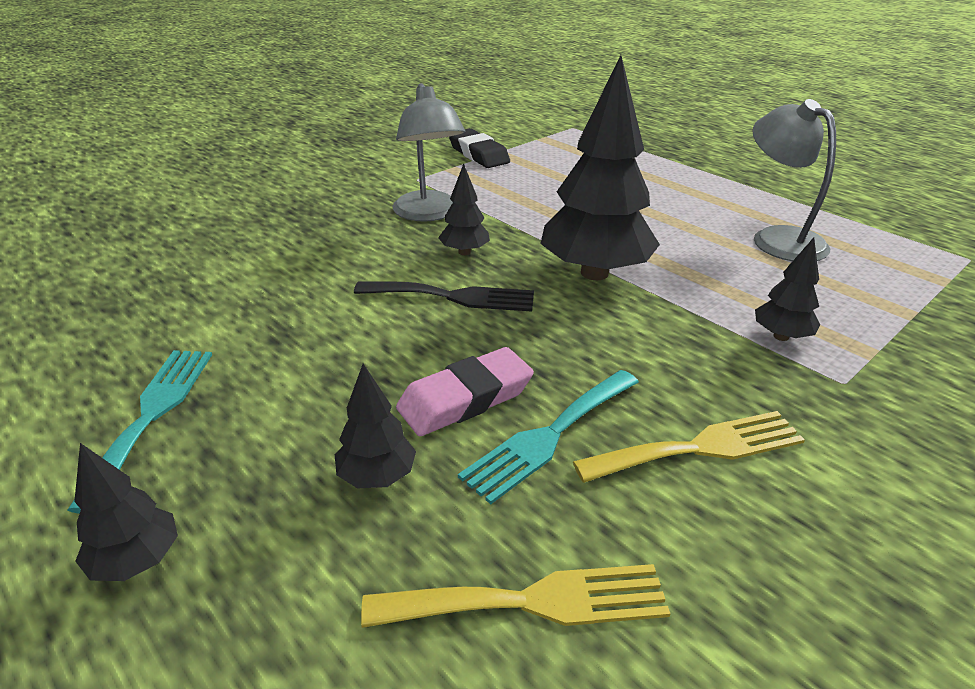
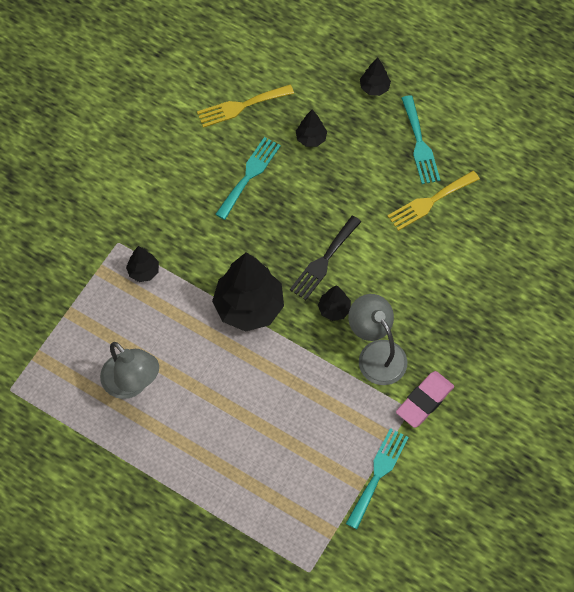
camera: 165 degrees right, 30 degrees up
(453, 297) = (324, 261): black fork -> black fork turned 45 degrees counterclockwise
(465, 398) = (291, 187): pink eraser -> pink eraser (424, 401)
(478, 154) = (378, 474): black eraser -> turquoise fork
(699, 448) = (186, 184): yellow fork -> yellow fork (430, 202)

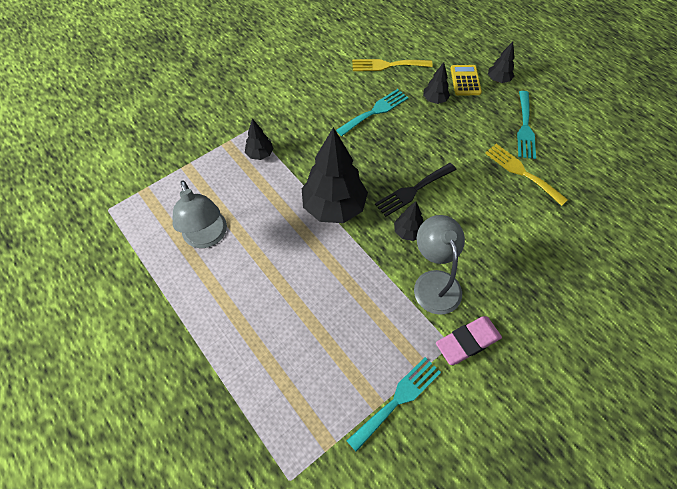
camera: 20 degrees right, 5 degrees down
(337, 100) = (465, 80): none -> yellow calculator
(430, 202) = (522, 172): yellow fork -> yellow fork turned 60 degrees clockwise

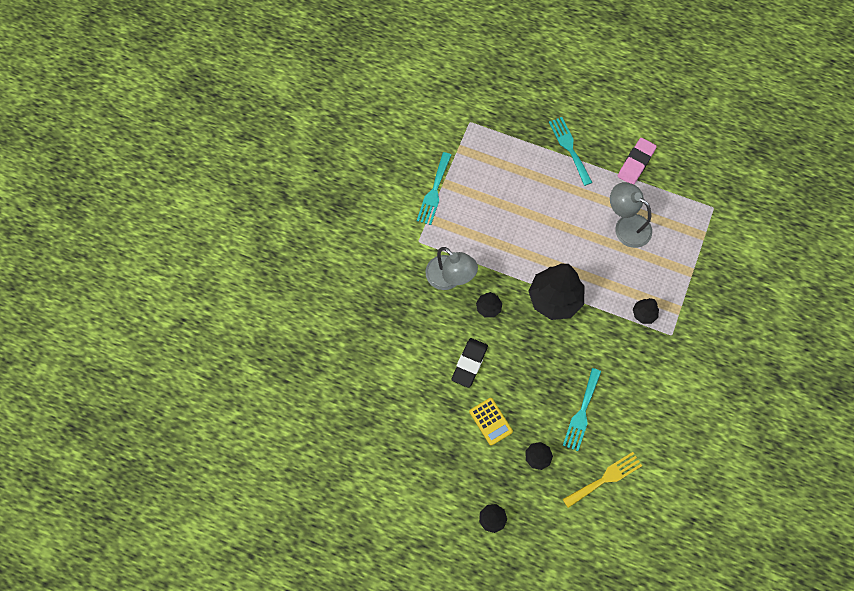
camera: 150 degrees right, 10 degrees up
(413, 190) = (504, 347): black fork -> none
(457, 193) = (469, 363): none -> black eraser
(465, 80) = (522, 500): yellow calculator -> yellow calculator (490, 421)
(467, 342) = (408, 249): pink eraser -> pink eraser (636, 163)
(522, 172) = (427, 414): yellow fork -> none
(525, 127) = (443, 468): turquoise fork -> turquoise fork (569, 148)

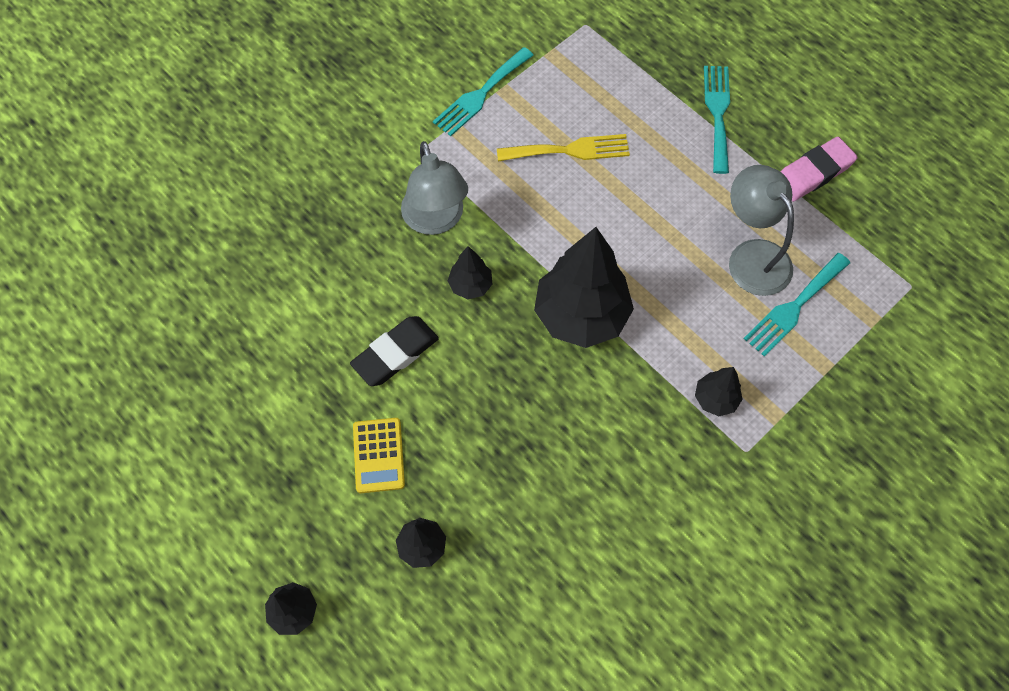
camera: 25 degrees right, 5 degrees down
(582, 413) = (532, 509): turquoise fork -> turquoise fork (794, 307)
(605, 478) = (515, 635): yellow fork -> yellow fork (569, 150)

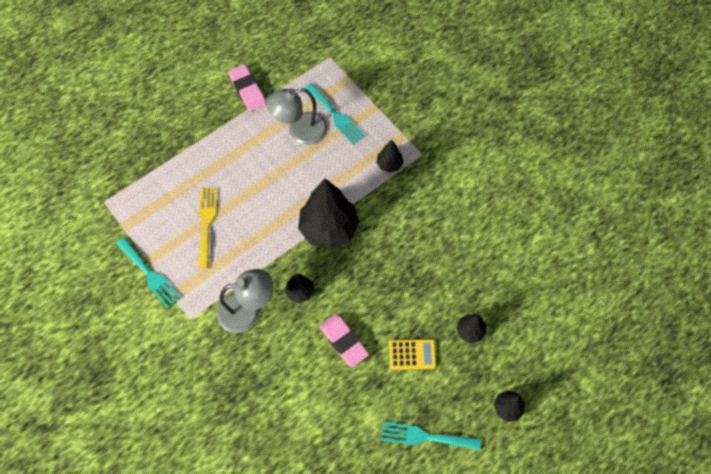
camera: 85 degrees left, 0 degrees up
(395, 354) = (344, 341): black eraser -> pink eraser
(717, 113) = (194, 133): turquoise fork -> turquoise fork (425, 437)

